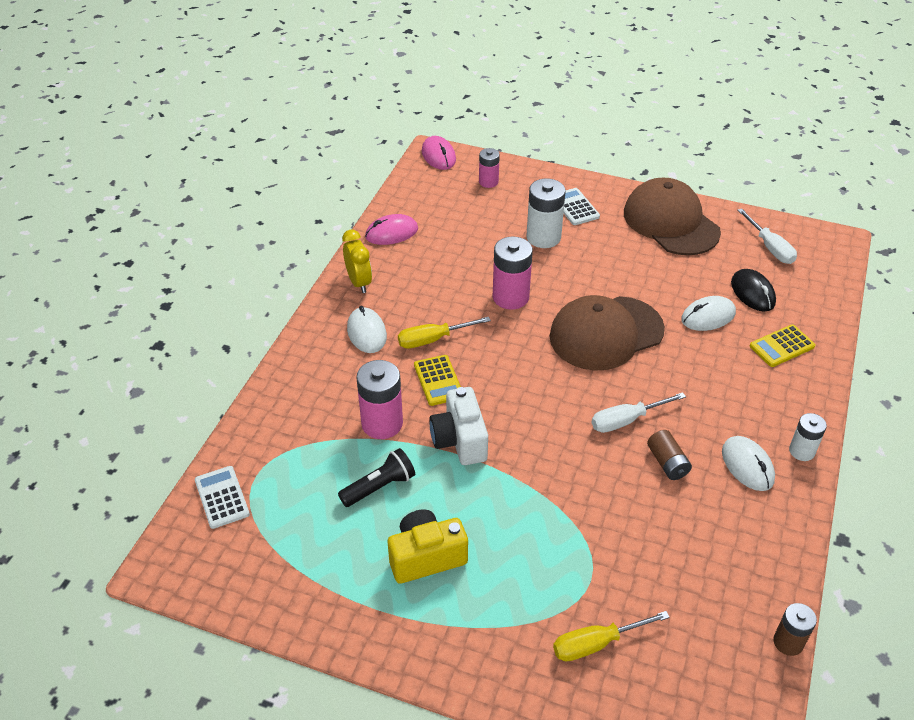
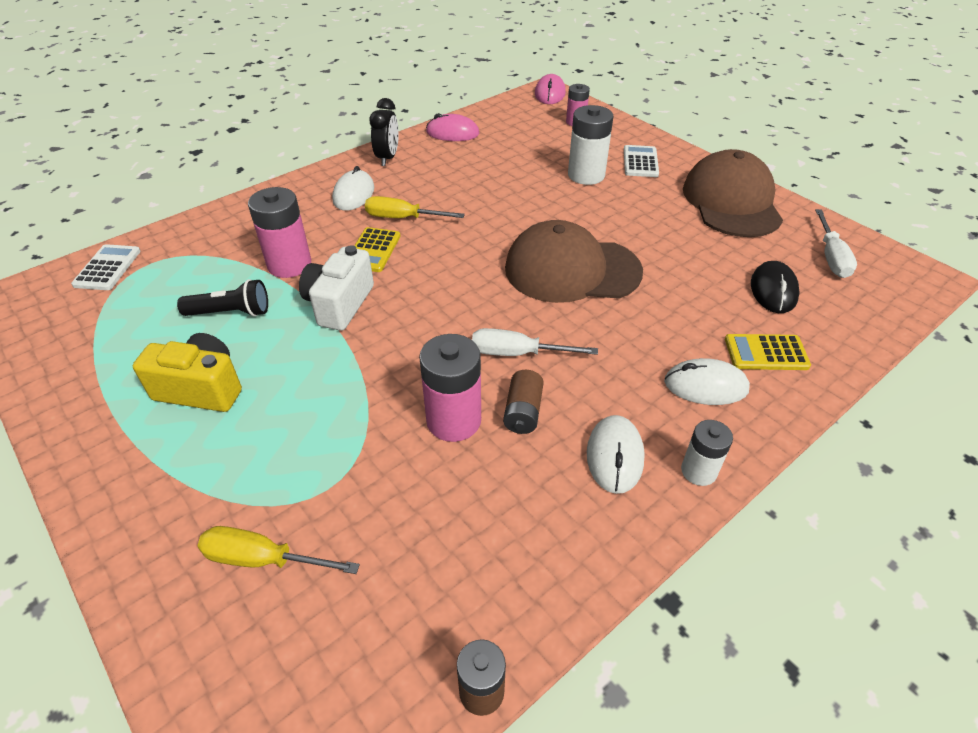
camera: 30 degrees right, 0 degrees up
(359, 282) = (388, 158): yellow clock -> black clock
(510, 297) = (507, 210): pink battery -> pink battery (453, 420)
(708, 316) = (699, 294): white mouse -> white mouse (705, 386)

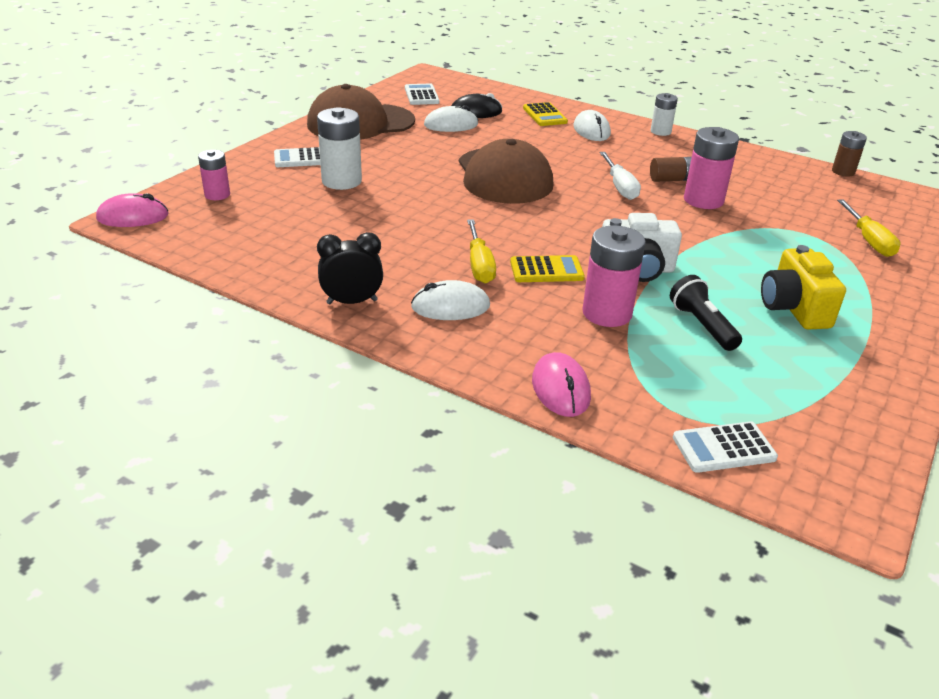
camera: 110 degrees left, 10 degrees down
(452, 133) = (267, 267): pink mouse -> pink mouse (560, 389)
(614, 456) = (675, 152): white mouse -> white mouse (451, 125)
(831, 257) = (421, 95): white screwdriver -> white calculator

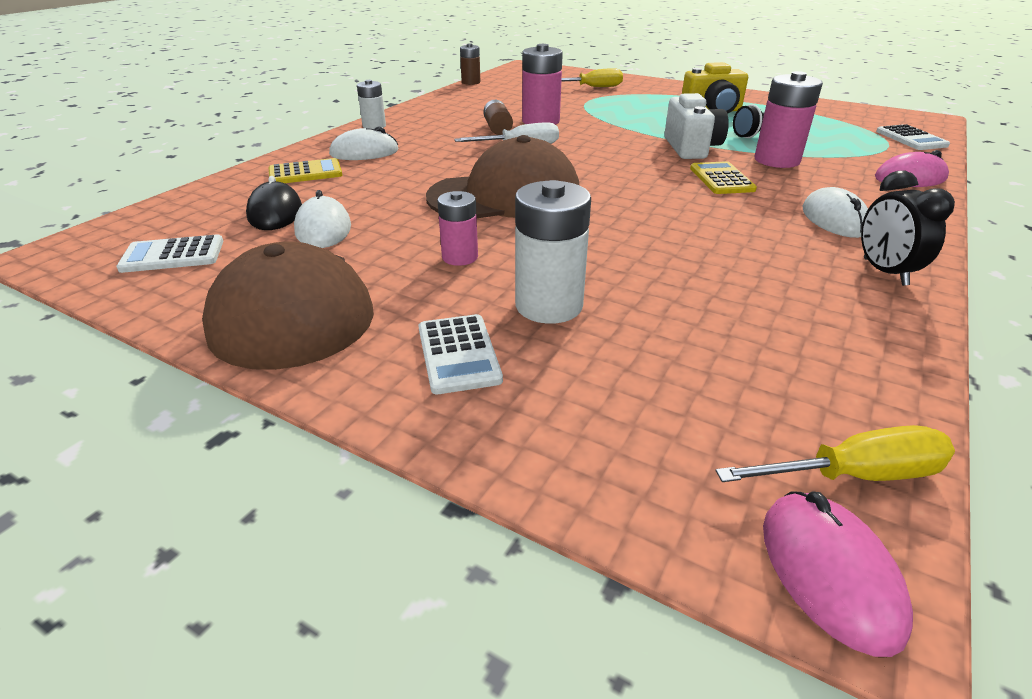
camera: 90 degrees left, 0 degrees up
(217, 195) = (654, 445): pink battery -> pink battery (460, 257)
(479, 265) = (737, 207): yellow screwdriver -> yellow screwdriver (854, 475)

